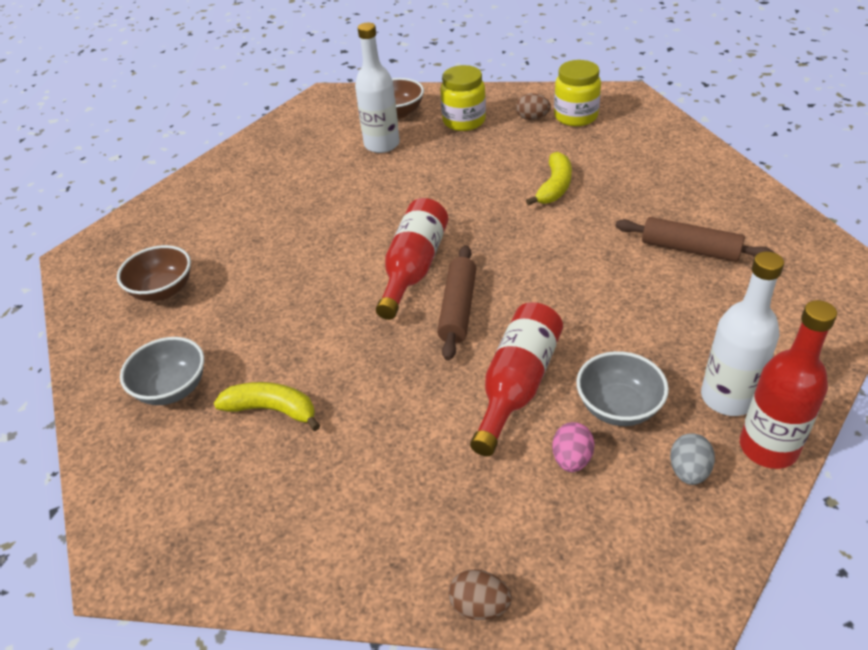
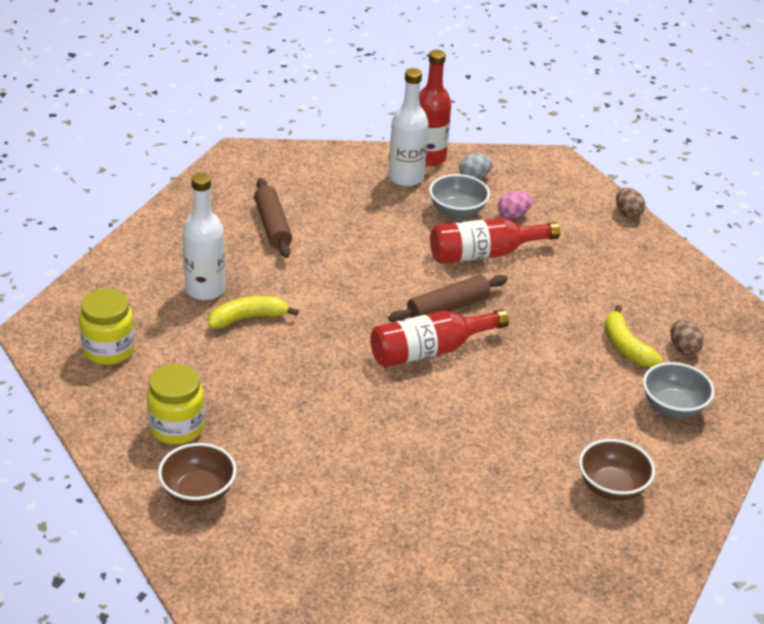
camera: 135 degrees left, 5 degrees down
(382, 144) = (272, 469): white bottle -> white bottle (205, 289)
(532, 118) = (134, 379): brown egg -> brown egg (683, 348)

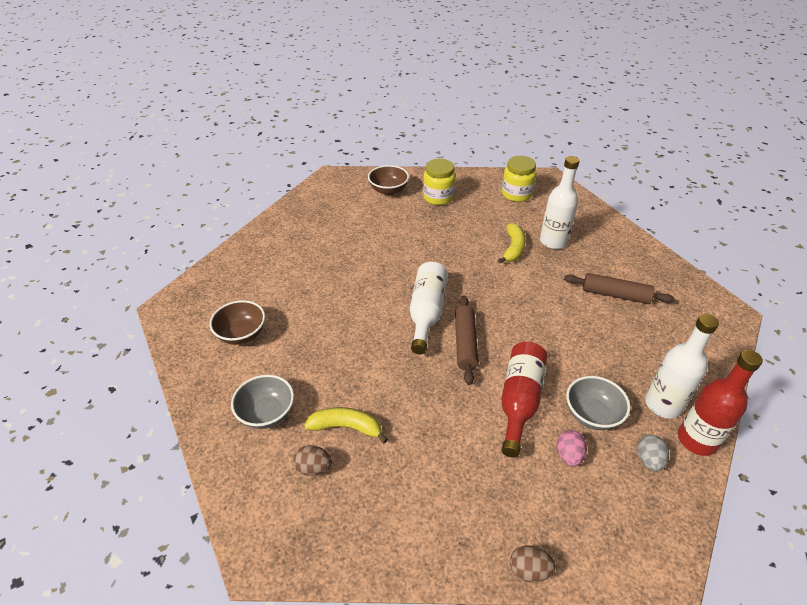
camera: 125 degrees right, 5 degrees up
(430, 351) = (426, 312): red bottle -> white bottle

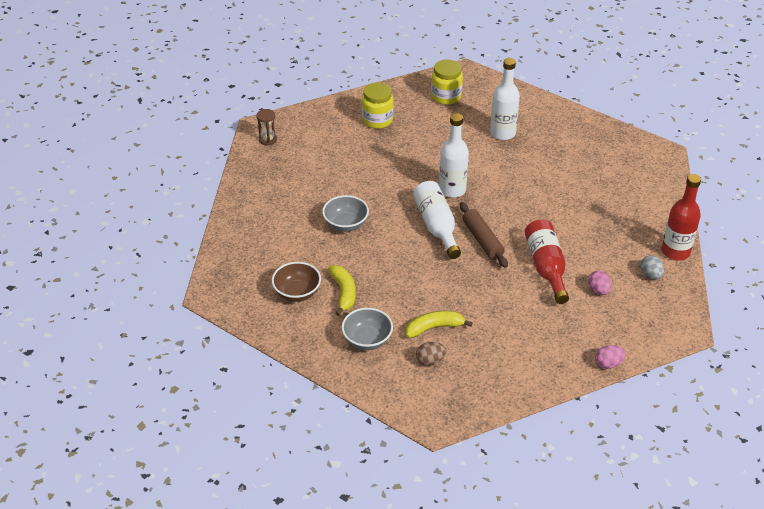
camera: 25 degrees left, 0 degrees up
(331, 188) = (268, 139): none -> brown hourglass
(388, 190) = (326, 126): brown bowl -> none
(513, 248) = (473, 149): yellow banana -> yellow banana (343, 292)
(529, 570) = (608, 364): brown egg -> pink egg
(592, 415) = (600, 259): grey bowl -> grey bowl (345, 224)
(615, 295) = (574, 164): brown rolling pin -> none
(663, 404) = (644, 236): white bottle -> white bottle (452, 190)

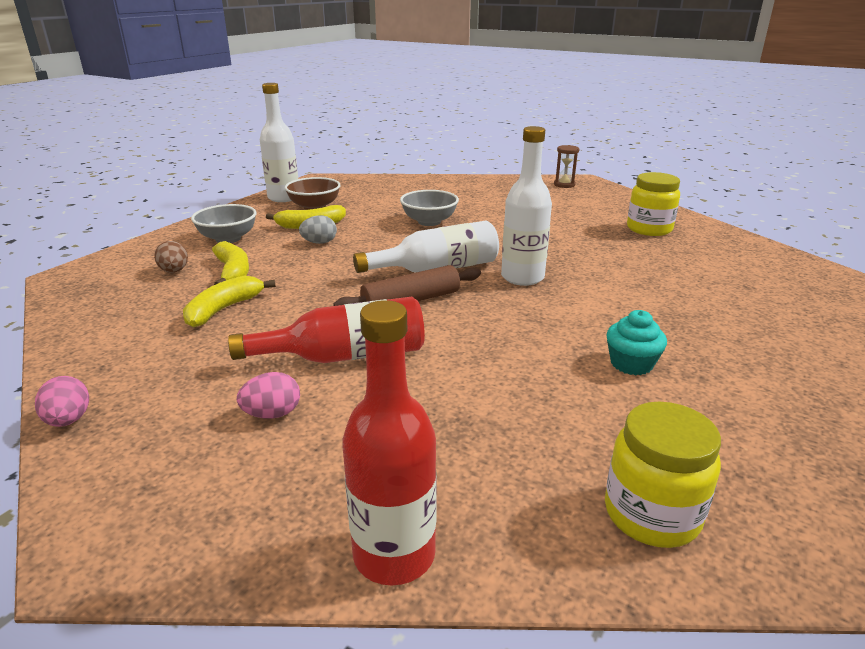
camera: 85 degrees right, 15 degrees down
(446, 96) = (756, 268): yellow jar -> yellow jar (651, 514)
(491, 324) = (224, 309): none -> yellow banana
(502, 133) = (702, 315): white bottle -> white bottle (283, 198)
(551, 169) = (631, 364): none -> turquoise cupcake
(650, 275) = (308, 497): grey egg -> grey egg (319, 242)

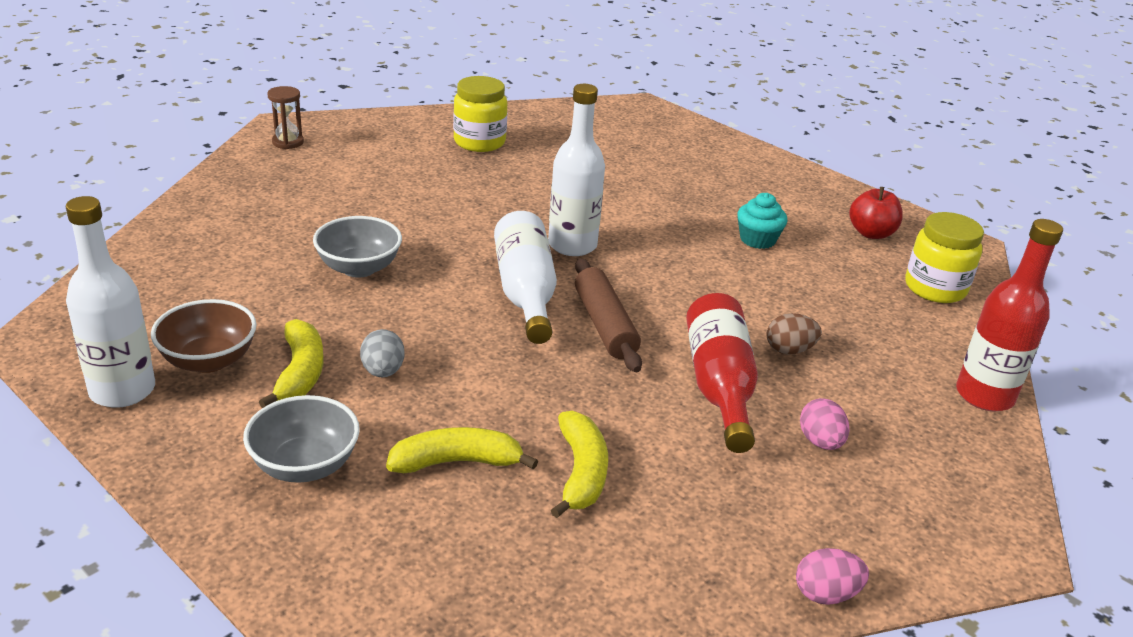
camera: 80 degrees left, 5 degrees up
(174, 271) = (423, 527): brown egg -> brown egg (789, 350)
(224, 309) = (581, 472): yellow banana -> yellow banana turned 135 degrees counterclockwise
(750, 451) = (871, 233): none -> red apple

